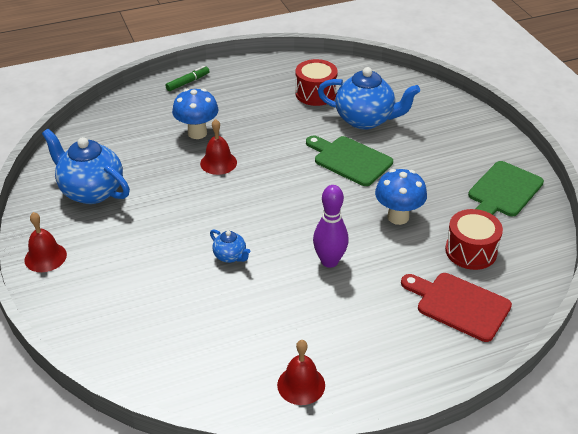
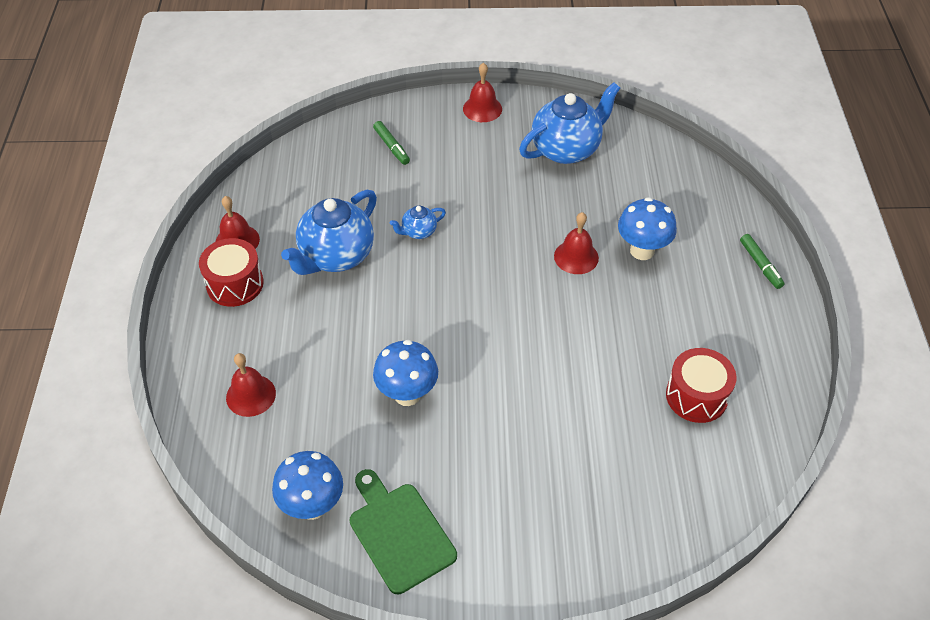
camera: 110 degrees right, 10 degrees up
(122, 308) = (391, 147): none -> green marker
(329, 261) = (370, 307): purple bowling pin -> none
(350, 160) = (533, 384): green cutting board -> none
(365, 120) = (614, 433): blue teapot -> blue teapot (336, 256)
(459, 305) = (251, 395): red cutting board -> red bell
(471, 251) = (317, 443): red drum -> red drum (235, 284)
(518, 237) = (313, 506): none -> blue mushroom

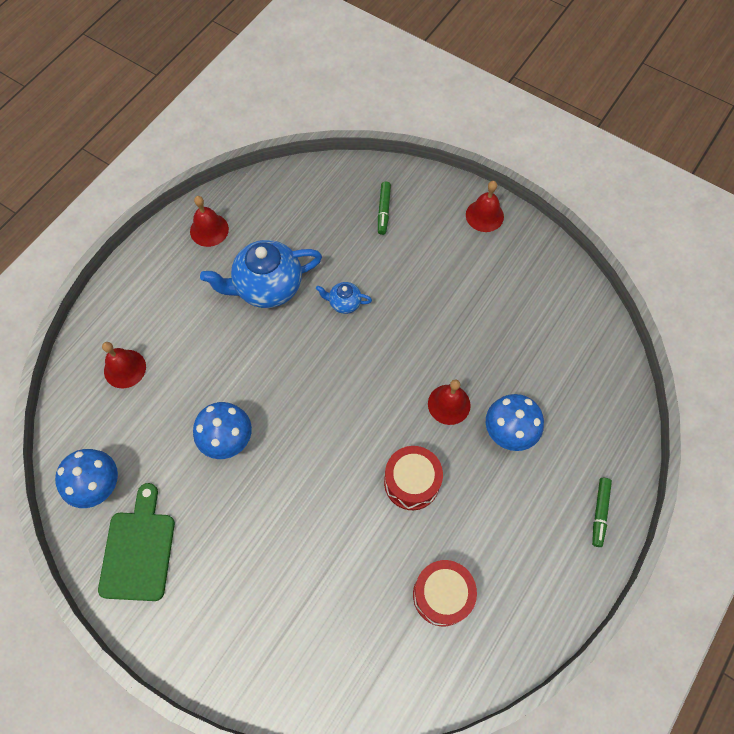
camera: 35 degrees right, 15 degrees up
(235, 284) = (181, 267): red drum -> red drum (411, 482)
(566, 149) = (524, 296): blue teapot -> none

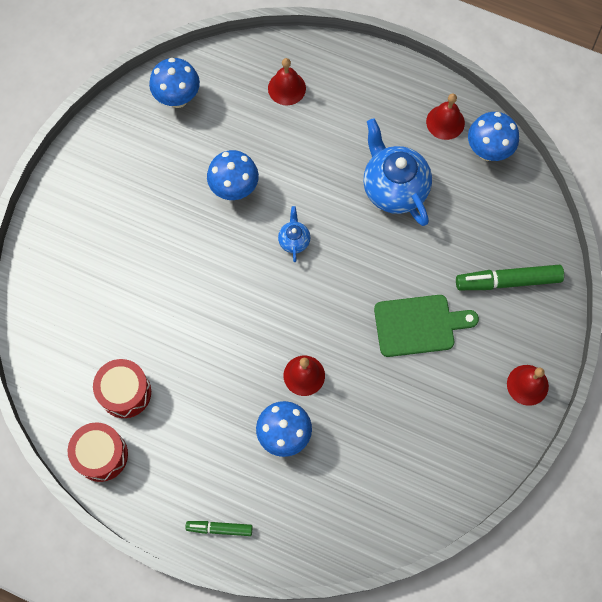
camera: 80 degrees right, 5 degrees up
(138, 550) = (130, 142): green cutting board -> green cutting board (419, 325)
(250, 201) = (488, 151): none -> blue mushroom
(344, 303) = (392, 261): blue teapot -> blue teapot (294, 240)
(383, 211) = (508, 281): green marker -> green marker, size x1.72
(411, 482) = (221, 352): red drum -> red drum (101, 455)

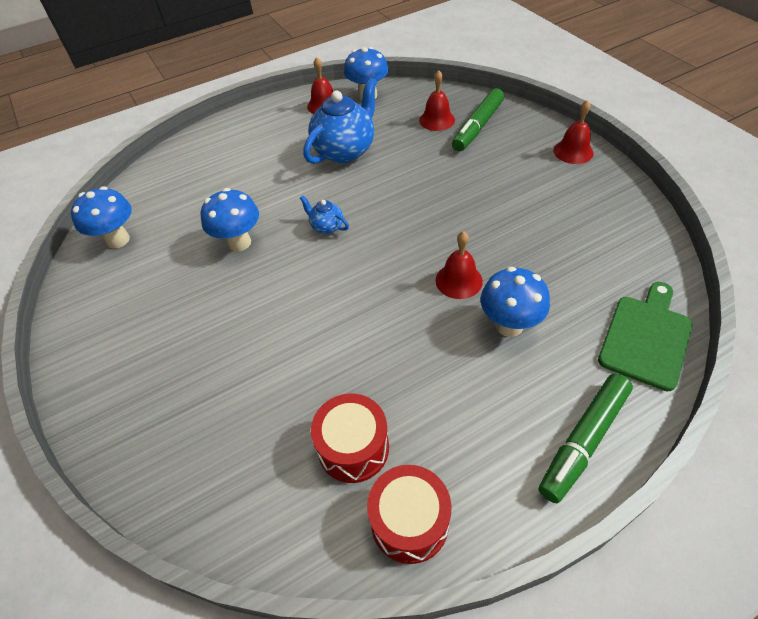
camera: 50 degrees left, 20 degrees down
(219, 528) = (583, 441): green marker -> green marker, size x1.72
(286, 88) = (197, 170): red bell -> red bell (437, 120)
(394, 188) = (345, 151): blue teapot -> blue teapot turned 120 degrees clockwise
(419, 325) = (473, 187): green cutting board -> green cutting board (646, 337)

